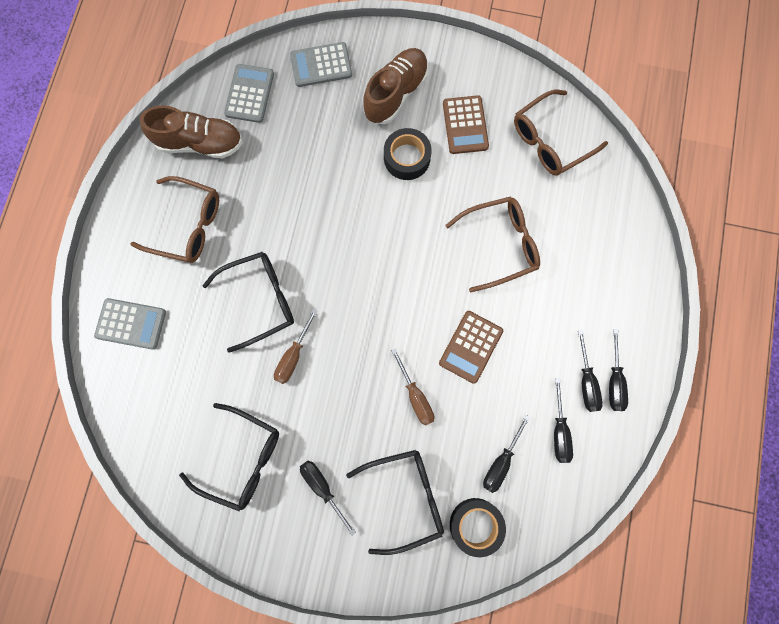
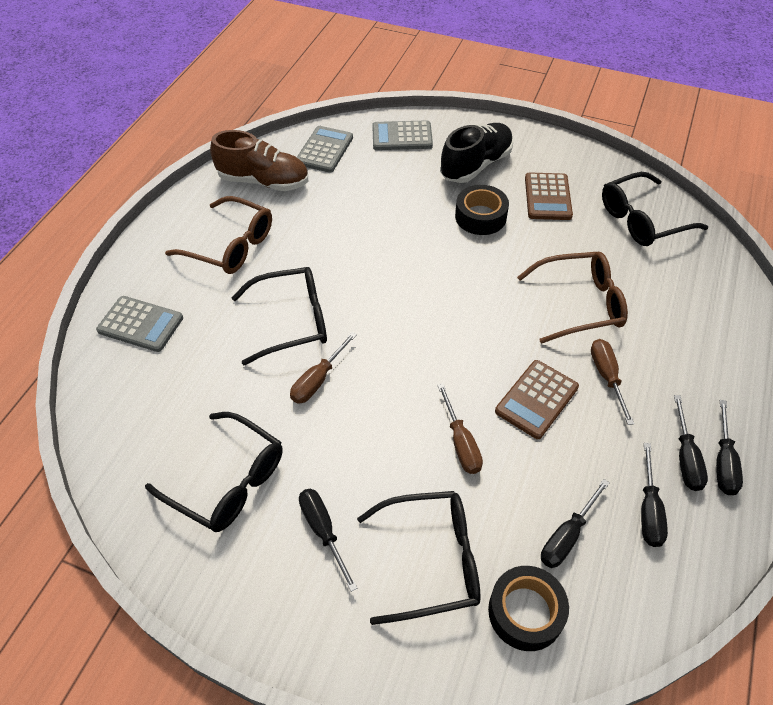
camera: 10 degrees right, 25 degrees down
(396, 94) = (476, 165): brown shoe -> black shoe
(525, 316) = (606, 377): none -> brown screwdriver
(550, 141) = (642, 220): brown glasses -> black glasses

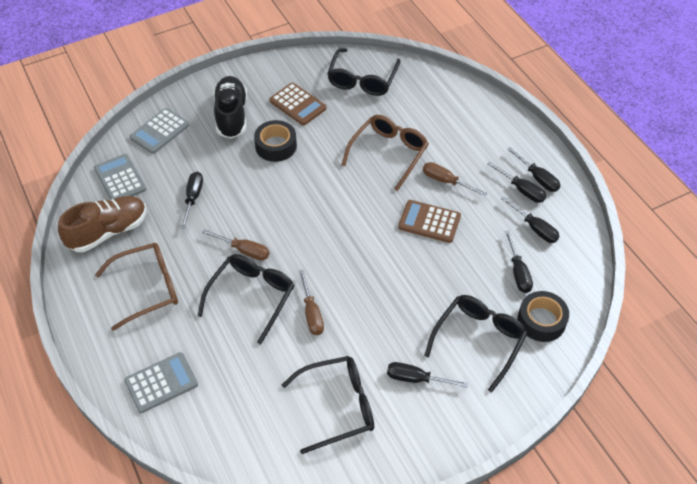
camera: 50 degrees left, 0 degrees up
(356, 206) = (193, 198): none -> black screwdriver
(461, 443) = (422, 275): brown screwdriver -> brown screwdriver (244, 250)
(536, 399) = (429, 222): brown calculator -> brown calculator turned 120 degrees clockwise

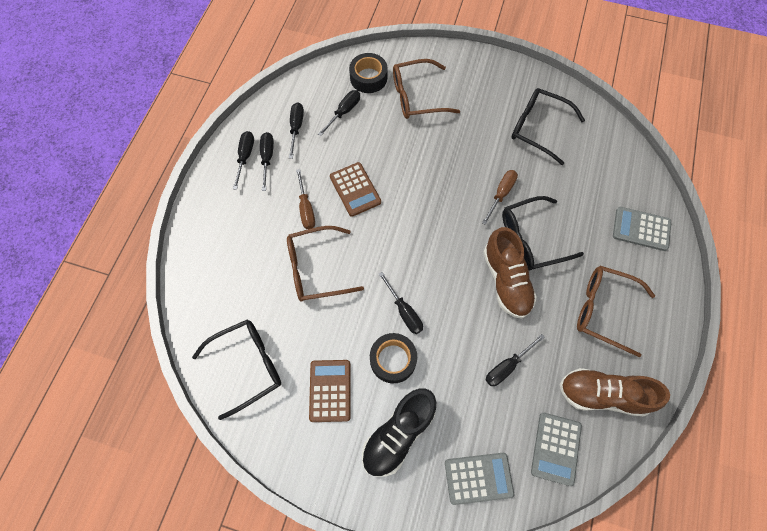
camera: 135 degrees left, 15 degrees up
(244, 250) = (506, 280): brown screwdriver -> brown shoe
(416, 379) = (477, 106): black screwdriver -> black screwdriver (404, 311)
(479, 340) = (417, 96): black glasses -> brown glasses

